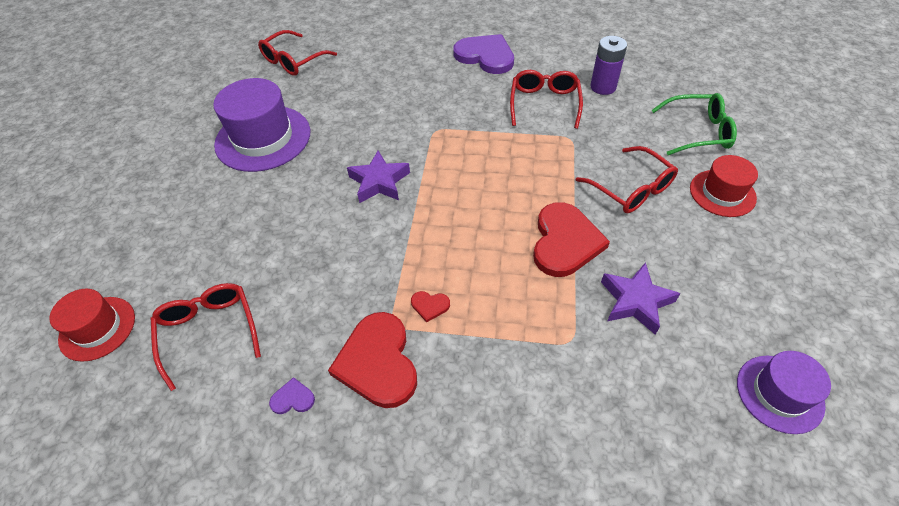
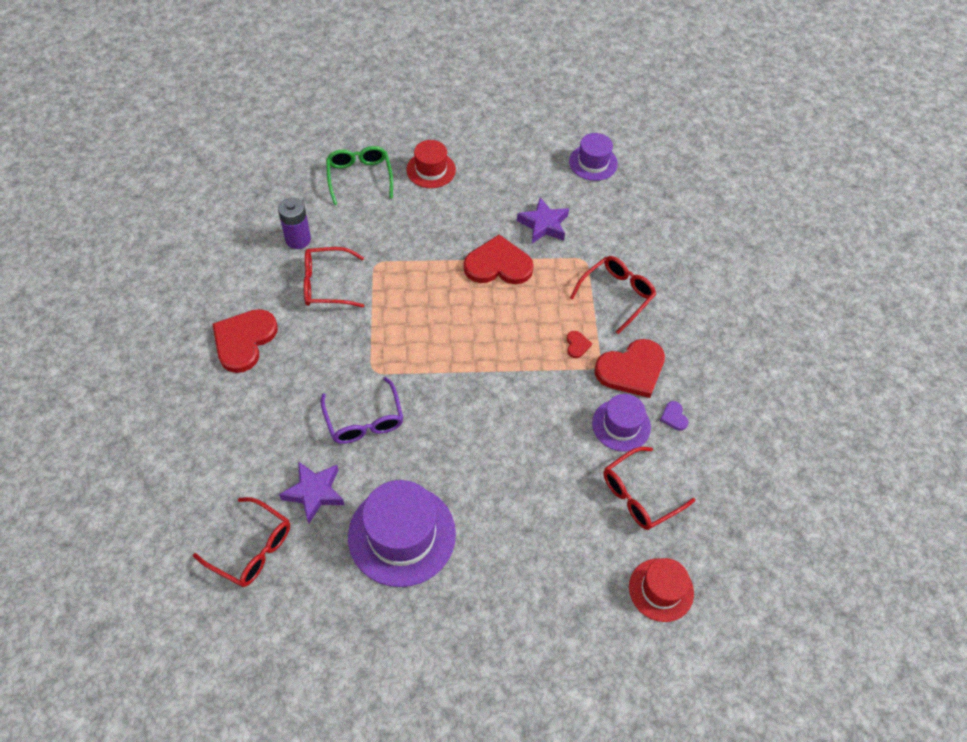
camera: 105 degrees left, 5 degrees up
(303, 332) = (621, 425): none -> purple hat
(379, 182) = (452, 406): purple star -> purple star (314, 493)
(383, 121) = (364, 420): none -> purple glasses
(485, 56) = (244, 340): purple heart -> red heart
(631, 189) = (434, 223): red glasses -> red glasses (617, 295)

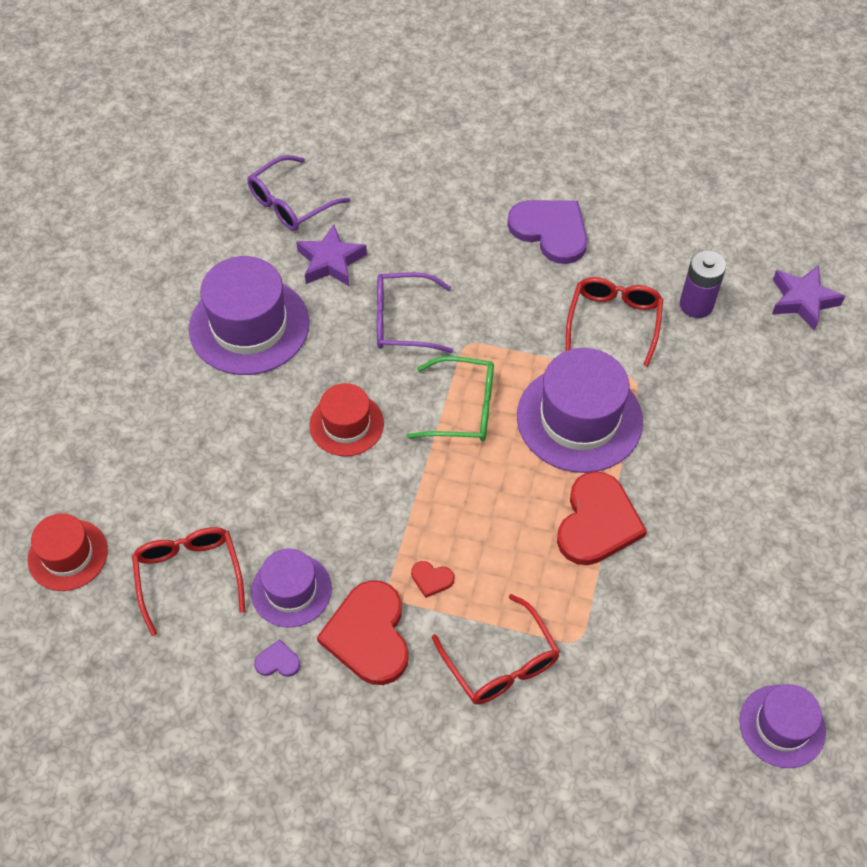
camera: 110 degrees right, 0 degrees up
(244, 340) = (550, 231): red heart -> purple heart
(252, 549) = (291, 203): red glasses -> purple glasses
(359, 177) = (799, 392): green glasses -> green glasses (463, 408)
(420, 289) = (579, 418): none -> purple hat
(431, 170) = (800, 484): red hat -> red hat (346, 424)
(543, 225) = (660, 605): purple star -> purple star (802, 300)

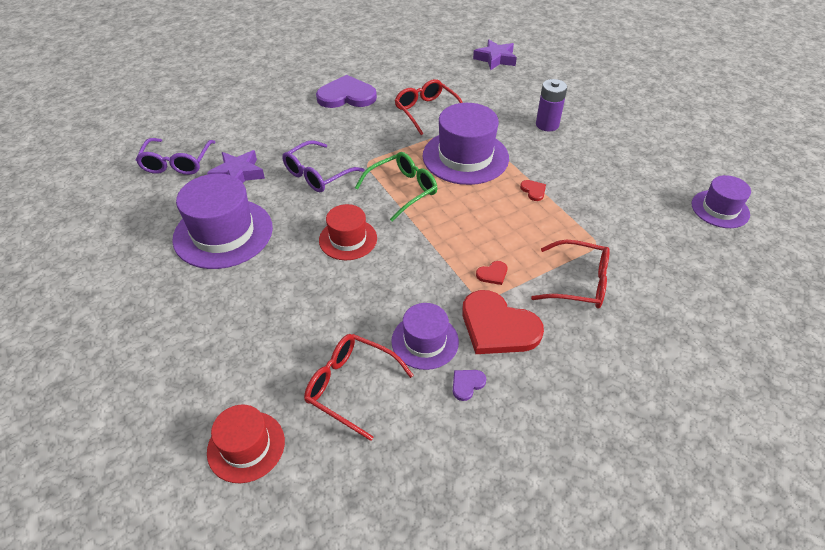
camera: 45 degrees left, 10 degrees down
(597, 522) = (533, 191): red heart -> red heart, size x0.42
(696, 305) = (454, 85): purple battery -> purple battery (547, 125)

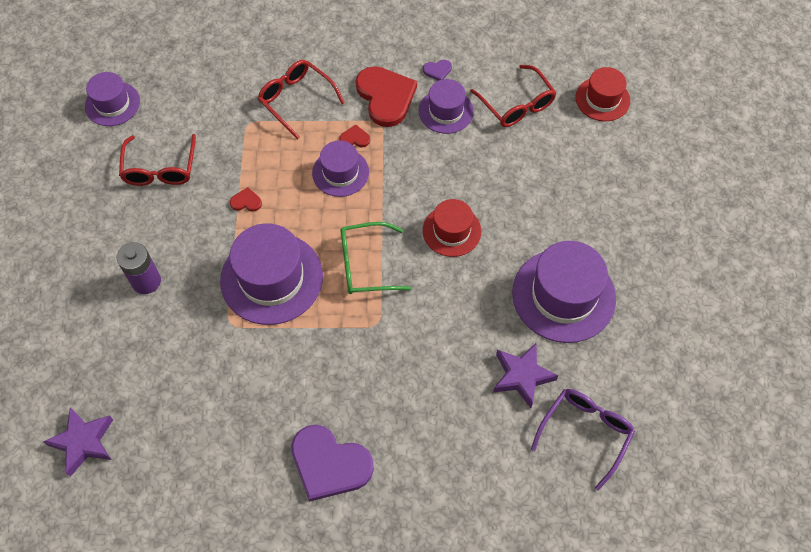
camera: 150 degrees left, 15 degrees up
(317, 174) = (438, 331): purple glasses -> none
(426, 111) = (255, 376): red glasses -> red glasses (160, 169)
(479, 241) = (340, 172): none -> purple hat
(533, 191) = (246, 201): red heart -> red heart turned 90 degrees clockwise

